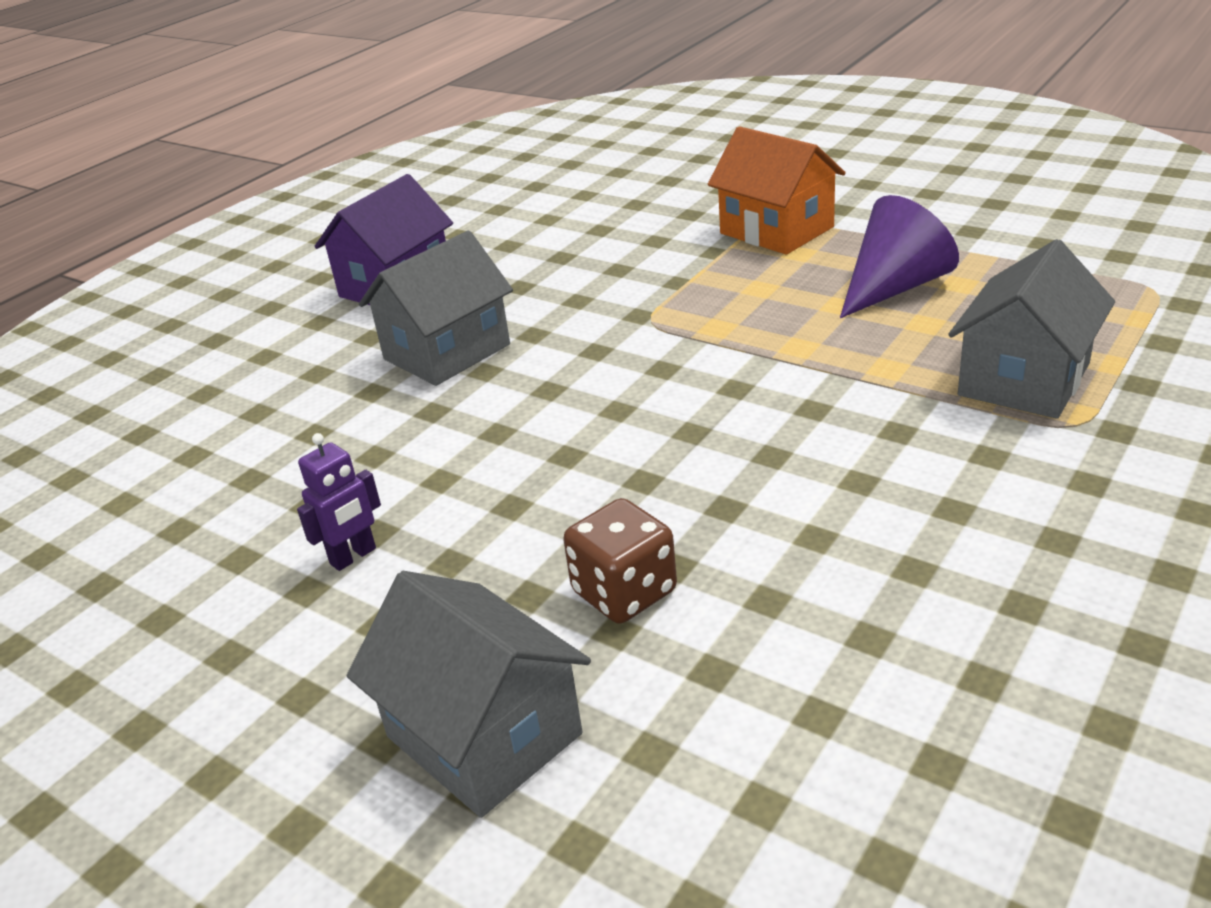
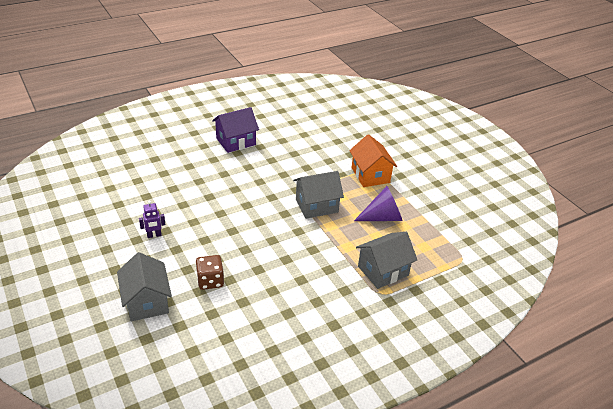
camera: 20 degrees right, 5 degrees up
(447, 352) = (230, 176): grey house -> grey house (316, 205)

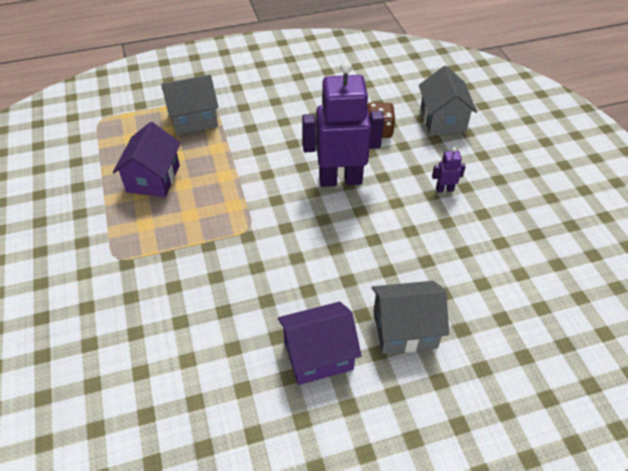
camera: 165 degrees left, 10 degrees up
(239, 233) = (340, 179): none -> purple robot
(316, 205) = (229, 206): grey house -> grey house (405, 329)
(370, 175) = (126, 248): orange house -> none
(382, 217) = (153, 178): purple cone -> purple house

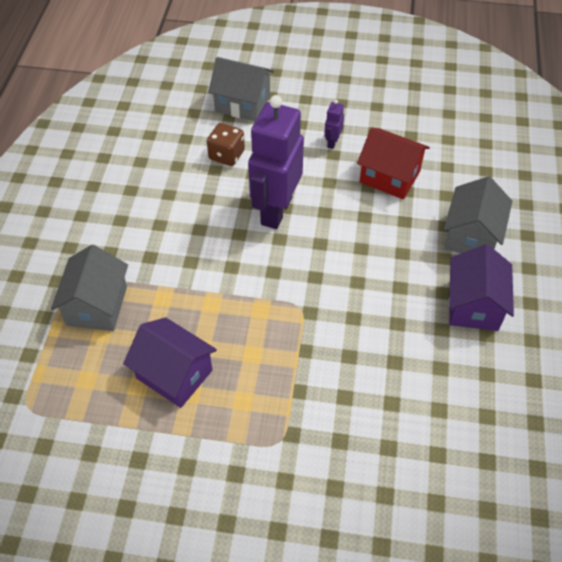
camera: 65 degrees left, 5 degrees up
(434, 242) = (389, 177): none -> red house

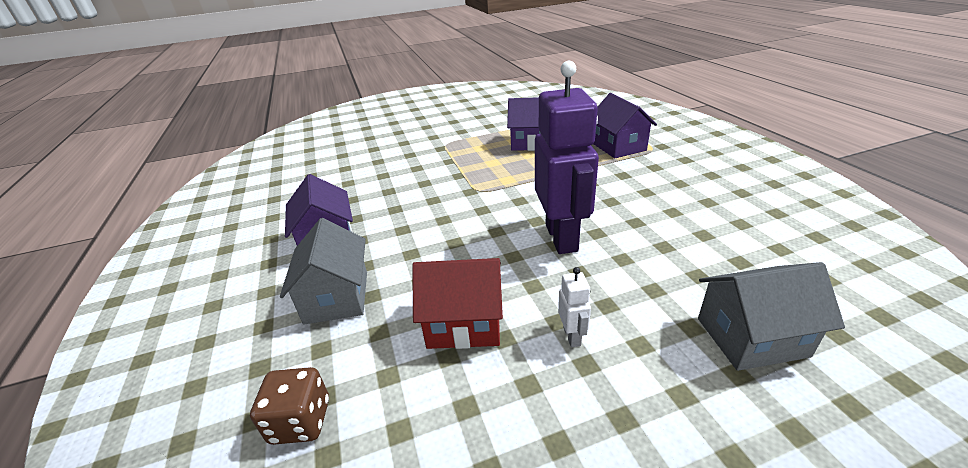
camera: 155 degrees right, 20 degrees down
(97, 305) = (618, 146): grey house -> purple house
(226, 155) = (673, 264): brown dice -> brown dice (301, 421)
(332, 142) = (572, 336): purple robot -> white robot

